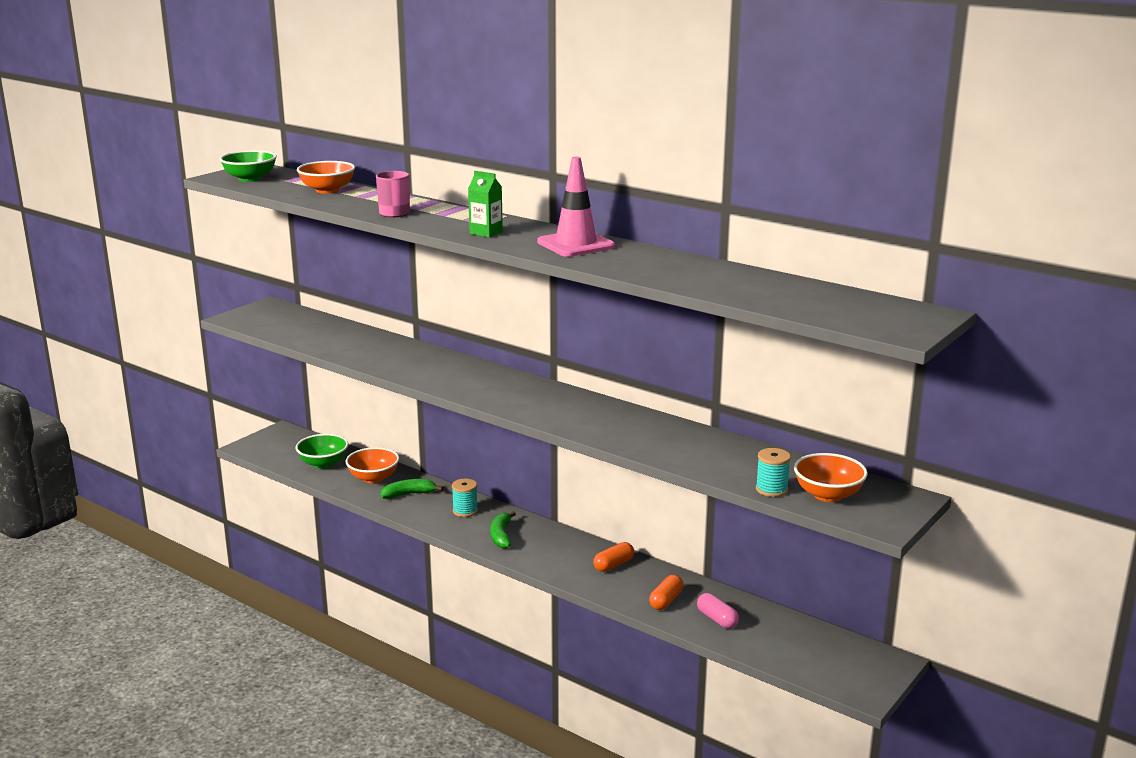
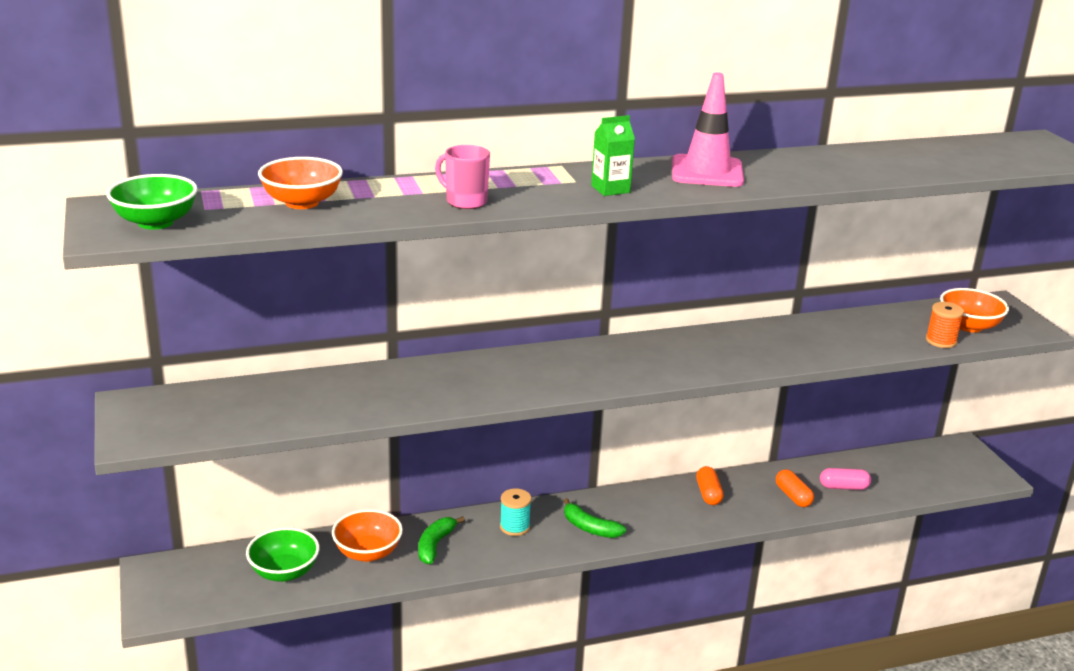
camera: 55 degrees left, 5 degrees up
(771, 489) = (941, 341): turquoise spool -> orange spool

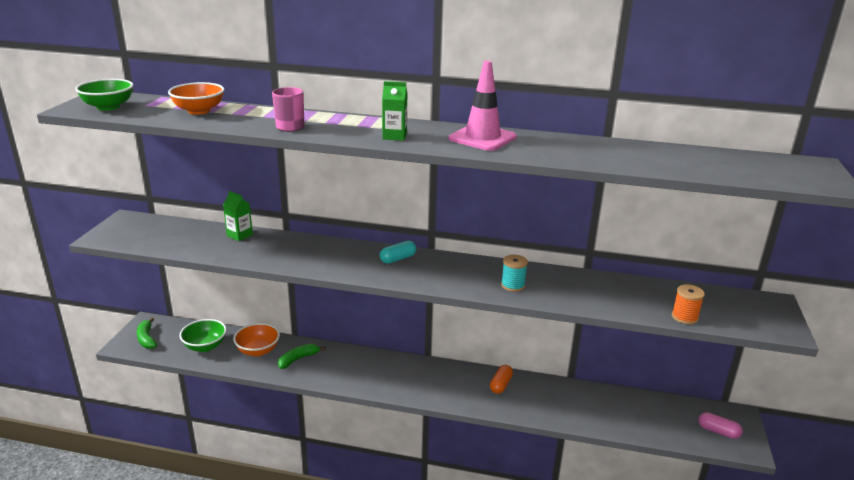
camera: 30 degrees right, 0 degrees up
(339, 381) = (239, 235): none -> green carton
(514, 527) = (354, 364): turquoise spool -> turquoise spool (513, 285)
(582, 358) = (398, 259): none -> turquoise capsule
(589, 528) = (399, 380): green banana -> green banana (147, 339)
(793, 496) = (561, 407): orange capsule -> none
(843, 487) = (607, 413): pink capsule -> pink capsule (718, 431)
(969, 326) = (724, 313): orange bowl -> none

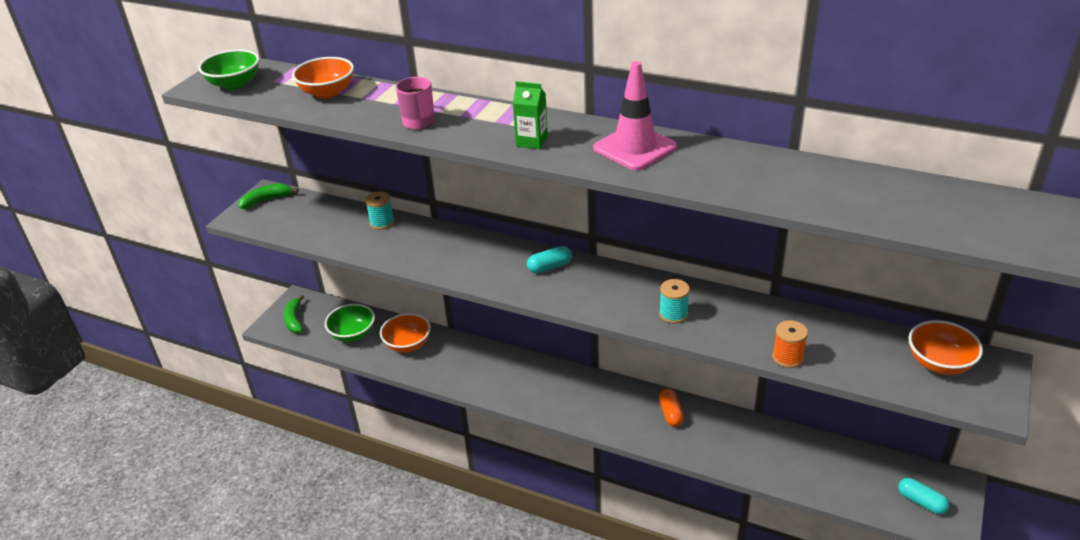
camera: 15 degrees right, 10 degrees up
(239, 235) = (382, 222): green carton -> turquoise spool
(298, 359) = (449, 359): green banana -> green banana (266, 200)
(500, 385) = (670, 413): orange capsule -> orange capsule turned 45 degrees counterclockwise
(684, 317) = (870, 376): orange spool -> orange spool (787, 357)
(718, 431) = (921, 502): pink capsule -> turquoise capsule
(731, 305) = (939, 363): none -> orange bowl

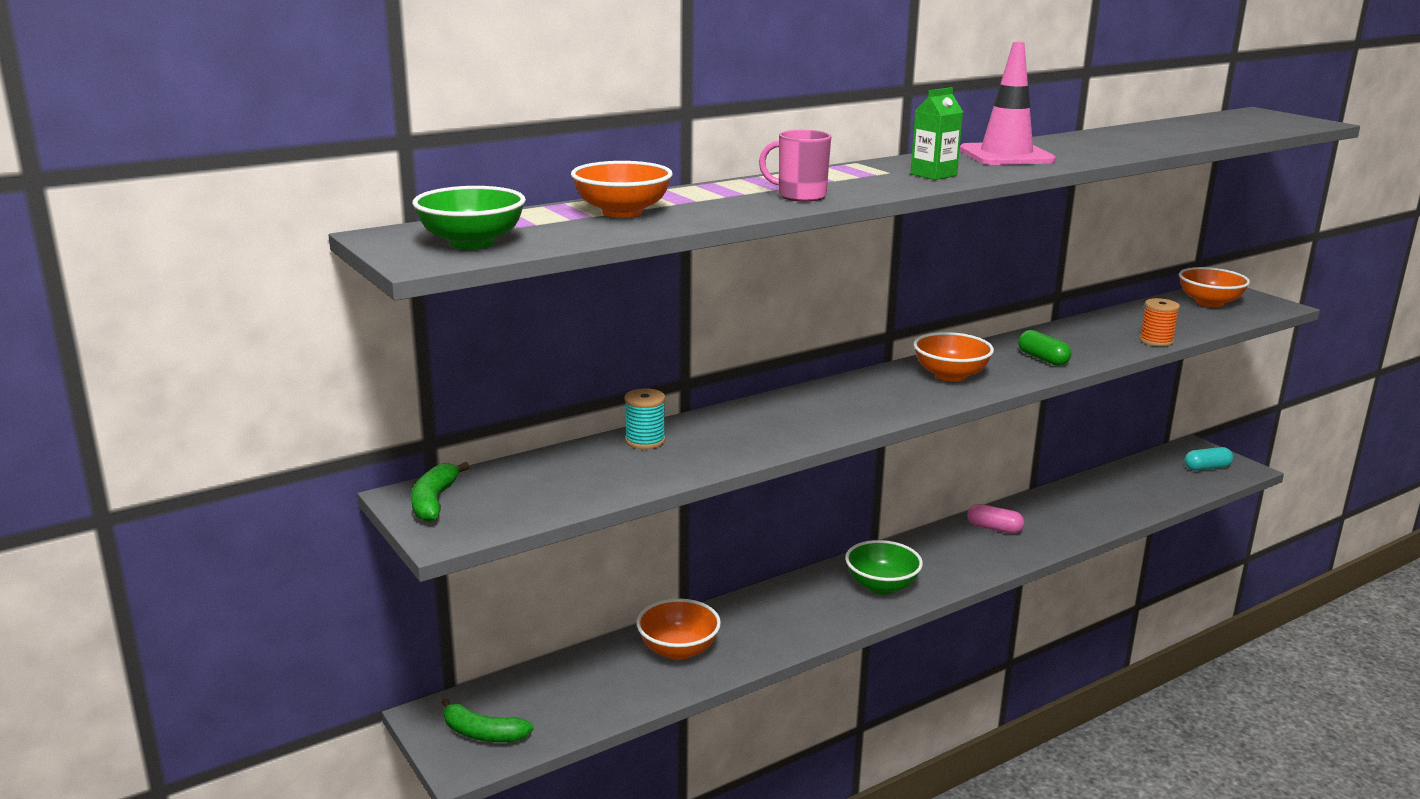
camera: 60 degrees left, 15 degrees down
(353, 334) = (595, 688): green bowl -> green bowl (881, 586)
(549, 267) = (886, 383): turquoise capsule -> none
(592, 286) = (950, 375): none -> orange bowl
(670, 413) = (994, 528): orange capsule -> pink capsule
(673, 314) = (1042, 359): turquoise spool -> green capsule

